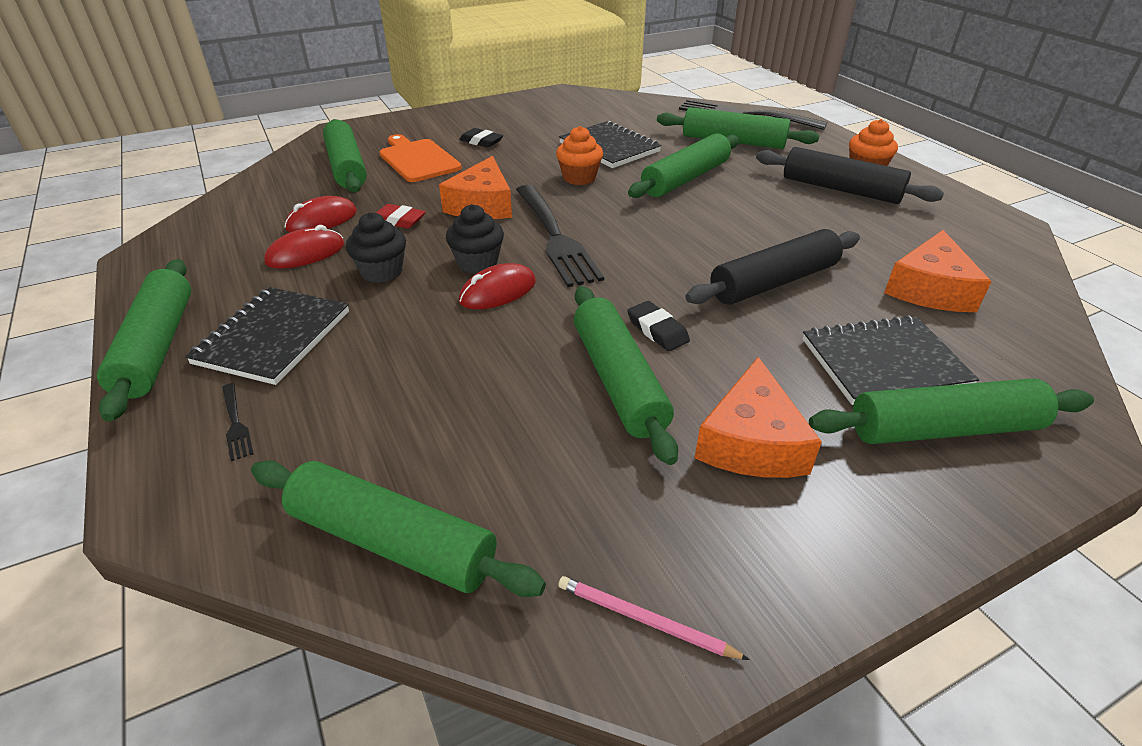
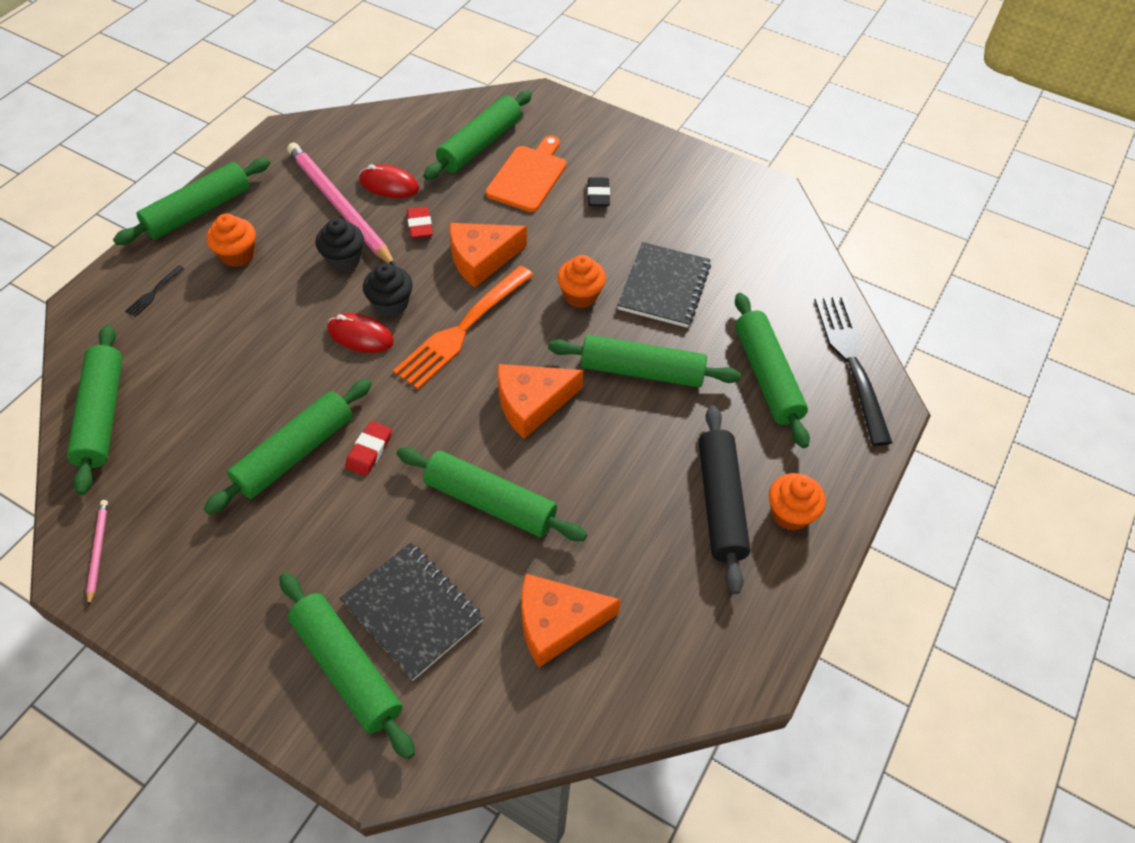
camera: 55 degrees right, 15 degrees up
(273, 337) = (237, 255): black notebook -> orange cupcake
(305, 253) = (339, 206): red mouse -> pink pencil
(554, 236) = (463, 329): black fork -> orange fork
(657, 330) = (369, 451): black eraser -> red eraser
(751, 442) = (270, 552): orange cheese -> orange cheese (531, 403)
(774, 282) = (490, 502): black rolling pin -> green rolling pin

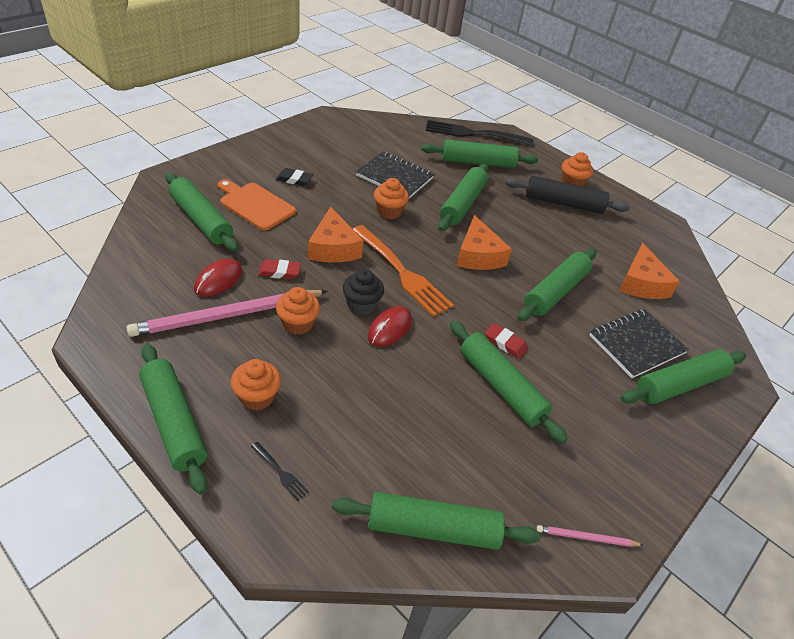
camera: 80 degrees left, 10 degrees down
(344, 259) = (298, 324): black cupcake -> orange cupcake

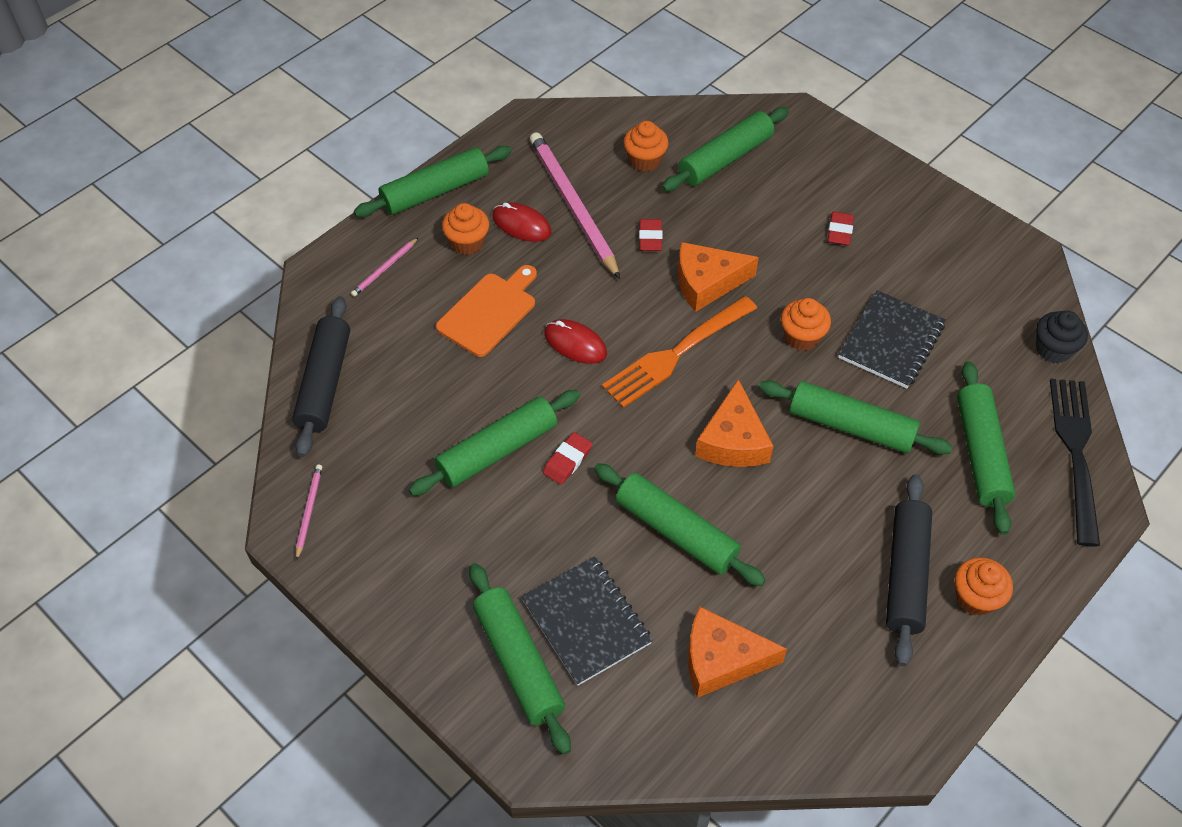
camera: 95 degrees right, 10 degrees up
(218, 280) = (625, 190): red mouse -> red mouse (521, 225)
(255, 205) = (770, 200): orange cutting board -> orange cutting board (489, 311)
(280, 472) = (384, 269): black fork -> pink pencil
(294, 179) = (839, 231): black eraser -> red eraser
(298, 324) = (569, 262): orange cupcake -> orange cupcake (645, 160)
(361, 305) = (609, 316): black cupcake -> black cupcake (1053, 349)
(433, 529) = (324, 383): green rolling pin -> black rolling pin
(478, 255) = (733, 440): orange cheese -> orange cheese turned 75 degrees counterclockwise

